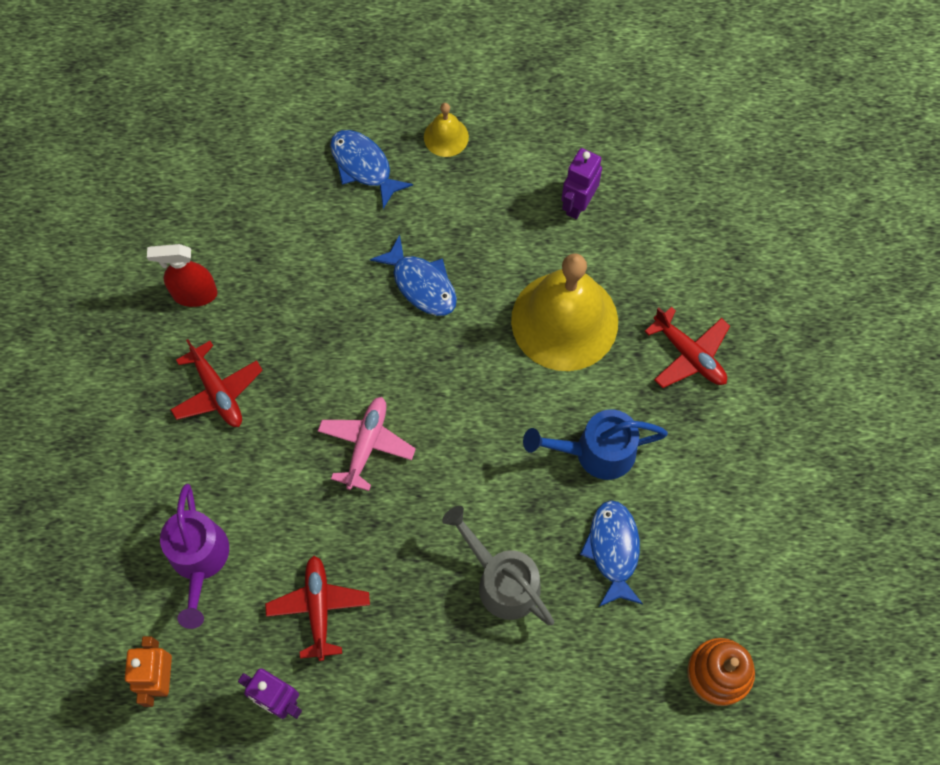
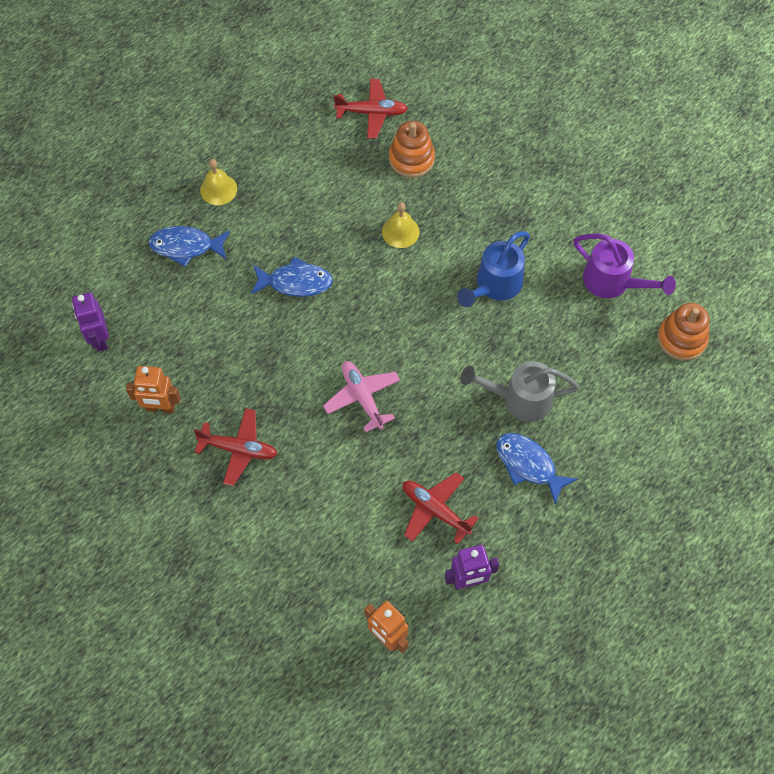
camera: 45 degrees left, 5 degrees down
(194, 294) = (160, 408): red spray bottle -> orange robot
(199, 561) = (335, 552): purple watering can -> purple watering can (613, 282)
(564, 321) = (400, 231): yellow bell -> yellow bell, size x0.44
(577, 204) = (338, 163): purple robot -> purple robot (99, 339)
(613, 550) = (560, 328): blue fish -> blue fish (528, 465)
(650, 259) = (411, 159): none -> orange stacking toy
(689, 355) = (488, 191): red plane -> red plane (372, 113)

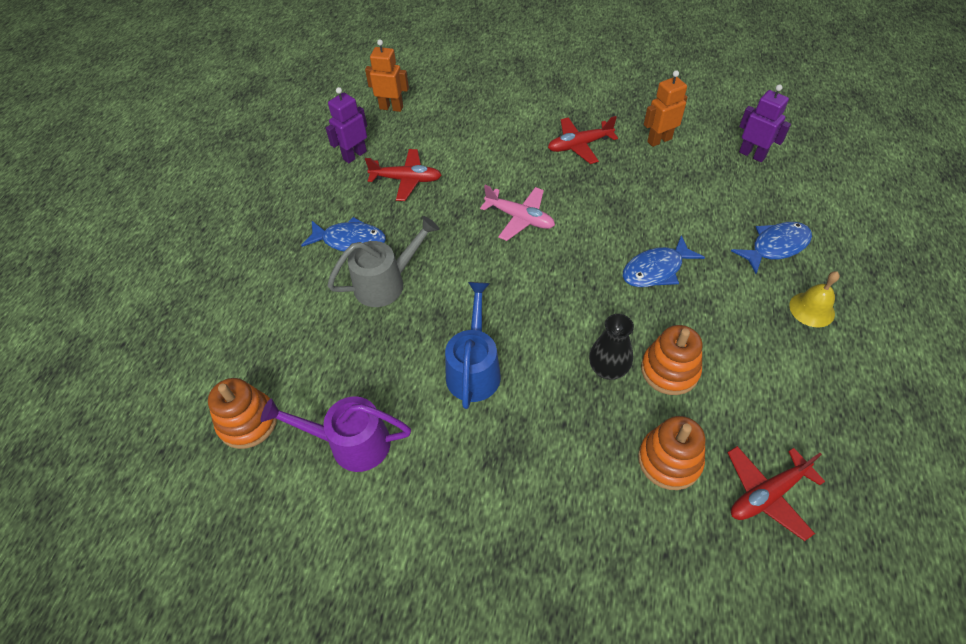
camera: 150 degrees right, 10 degrees down
(359, 207) = (669, 370): none -> orange stacking toy
(400, 231) = (608, 369): yellow bell -> black vase

